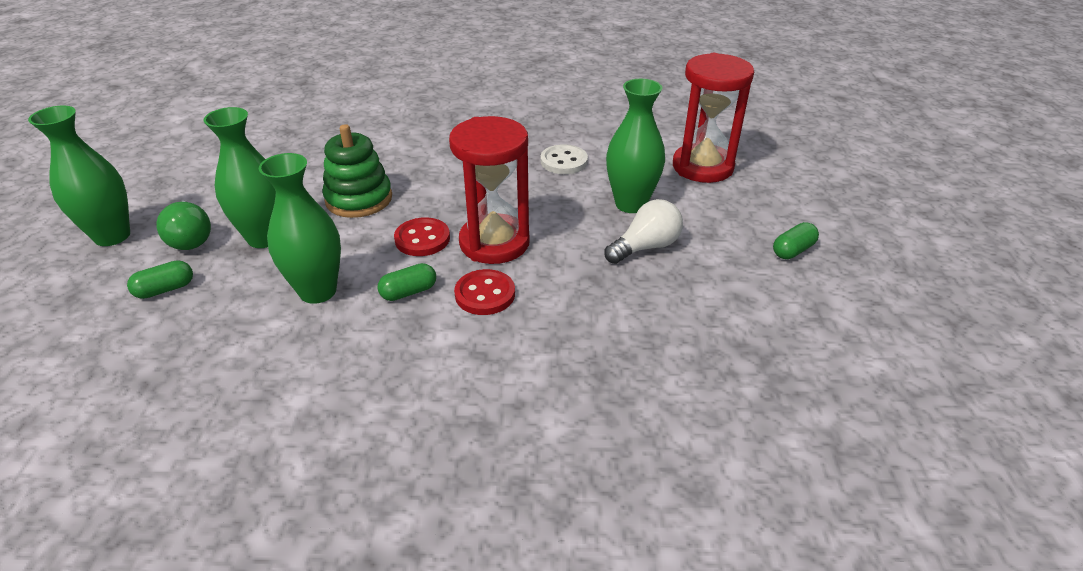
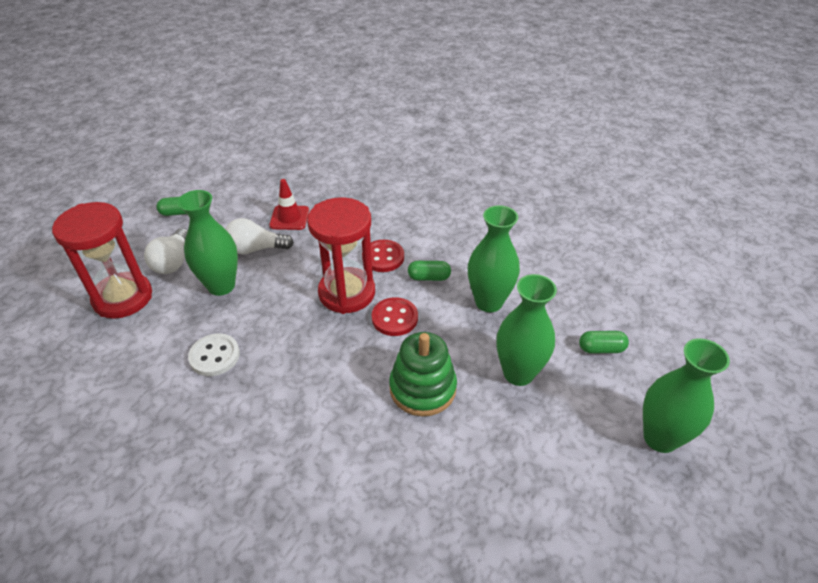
camera: 150 degrees left, 5 degrees up
(189, 238) = (585, 402): green light bulb -> none
(656, 297) = (289, 218): none -> red traffic cone
(710, 205) = (173, 262): none -> white light bulb

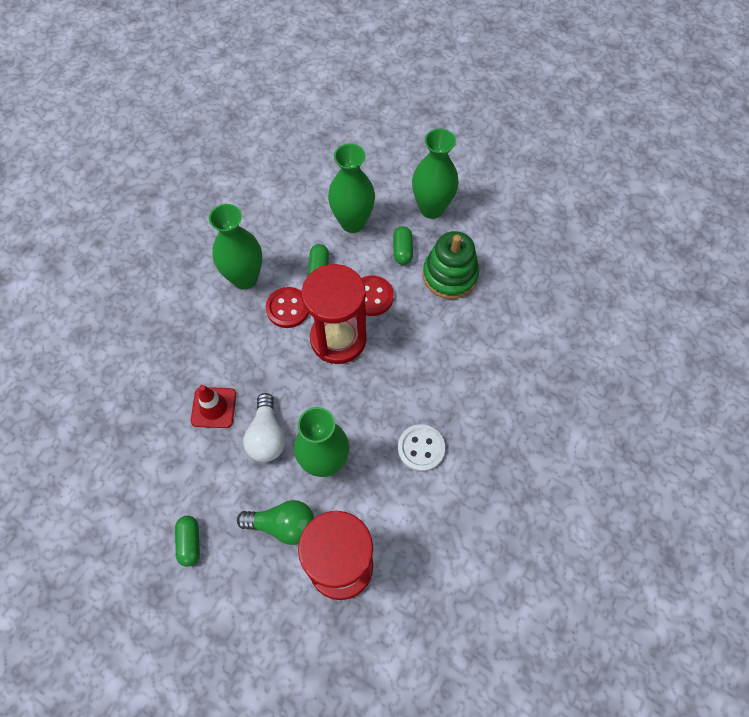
camera: 90 degrees left, 20 degrees up
(173, 262) = (283, 525): white light bulb -> green light bulb
(601, 349) = (405, 151): green capsule -> green capsule (402, 250)
(660, 438) = (484, 132): green vase -> green vase (245, 278)

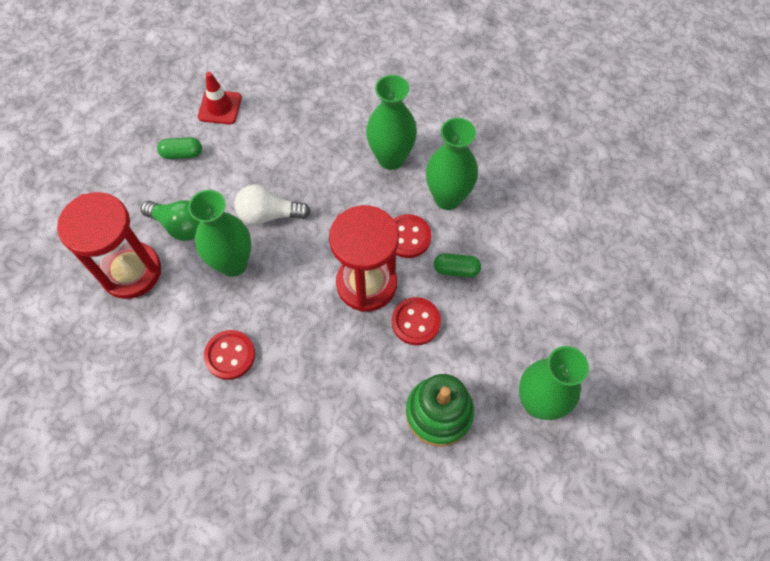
camera: 95 degrees right, 0 degrees up
(213, 407) = (305, 171): red traffic cone -> red traffic cone (220, 107)
(283, 525) = (180, 226): green light bulb -> green light bulb turned 75 degrees counterclockwise
(352, 222) = (517, 308): green vase -> green vase (391, 158)
(402, 250) = (476, 361): green capsule -> none
(421, 448) = (230, 355): white button -> red button

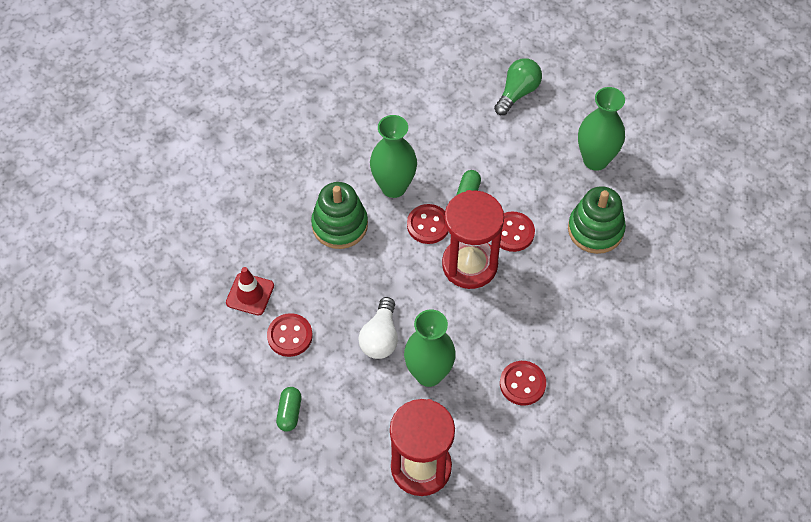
camera: 80 degrees left, 5 degrees down
(180, 226) = (377, 419): green light bulb -> green light bulb (517, 92)
(220, 107) = (238, 372): red traffic cone -> red traffic cone (250, 294)
(261, 139) = (290, 336): none -> red button
(391, 158) = (340, 225): green vase -> green stacking toy

